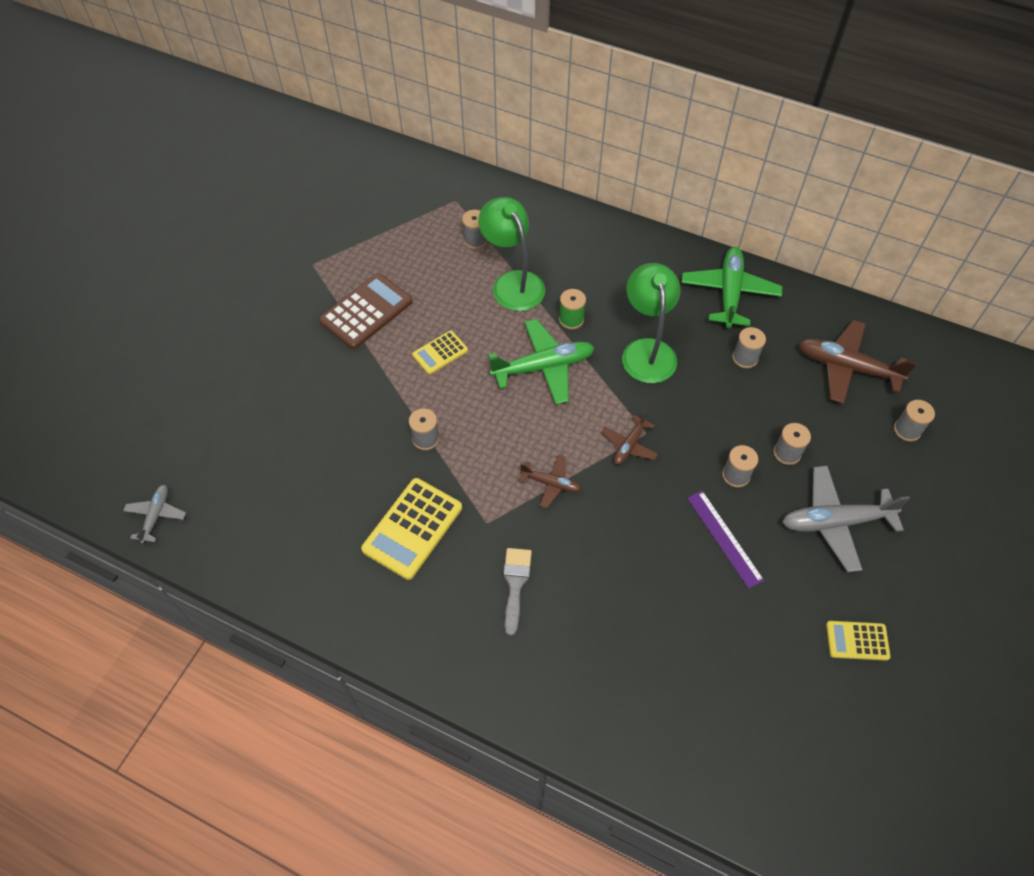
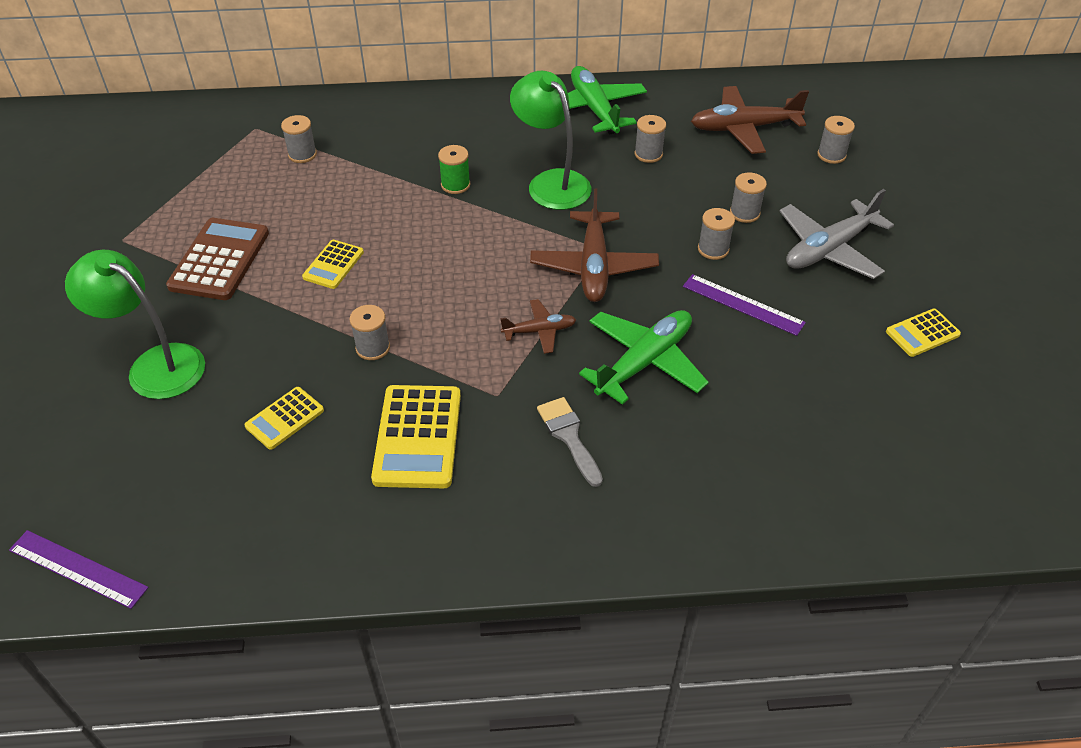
camera: 30 degrees left, 10 degrees down
(156, 515) = (78, 569): grey plane -> purple ruler
(336, 467) = (285, 418): none -> yellow calculator
(513, 283) = (370, 176): green lamp -> green lamp (155, 365)
(543, 367) = (456, 235): green plane -> green plane (644, 362)
(629, 445) = (593, 266): brown plane -> brown plane, size x1.83

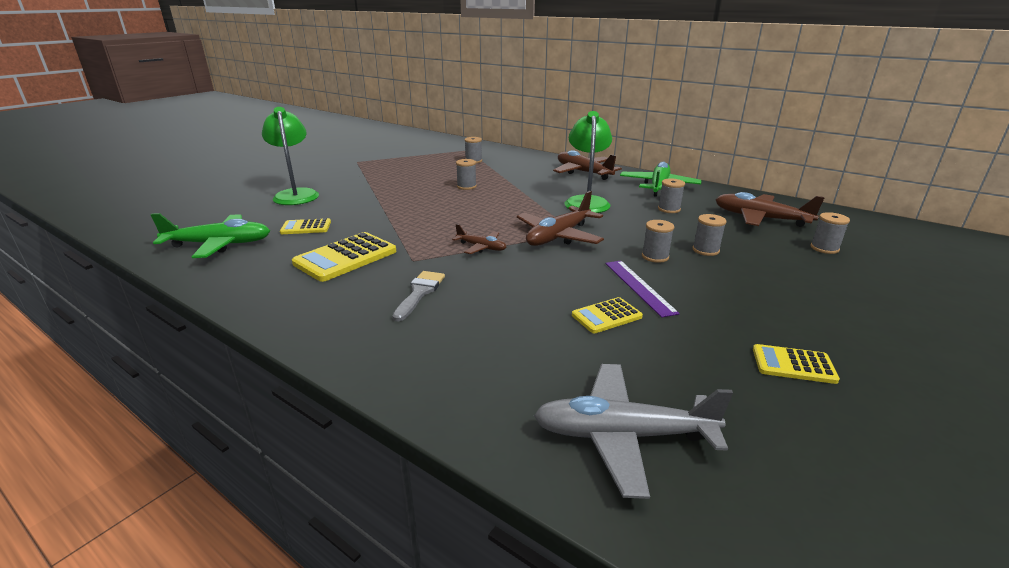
camera: 40 degrees right, 20 degrees down
(78, 569) = (145, 235): purple ruler -> none
(219, 260) = (380, 177): brown calculator -> none
(333, 265) = (423, 192): yellow calculator -> yellow calculator (606, 316)
(373, 348) = (387, 221): grey spool -> grey spool (466, 186)
(455, 185) = (530, 188): green spool -> none
(479, 117) = (583, 172): none -> brown plane
(644, 362) = (523, 283): green plane -> green plane (219, 244)
(829, 249) = (757, 288): grey plane -> grey plane (622, 435)

